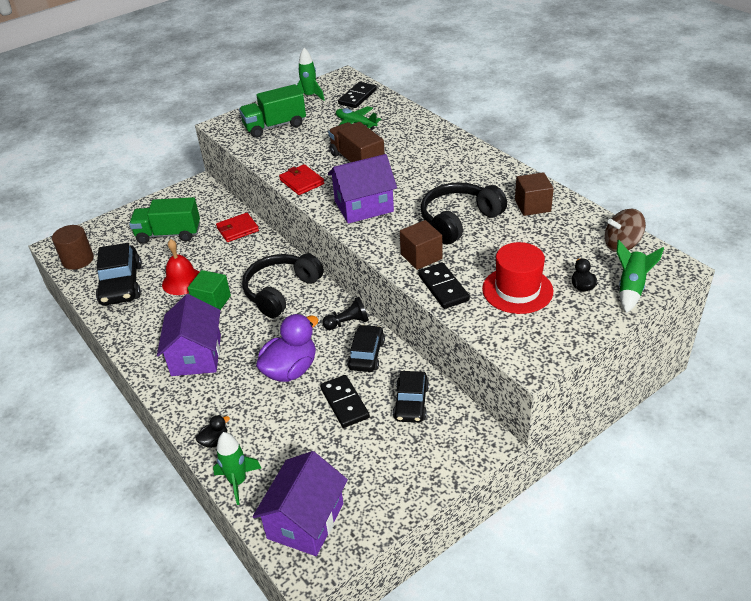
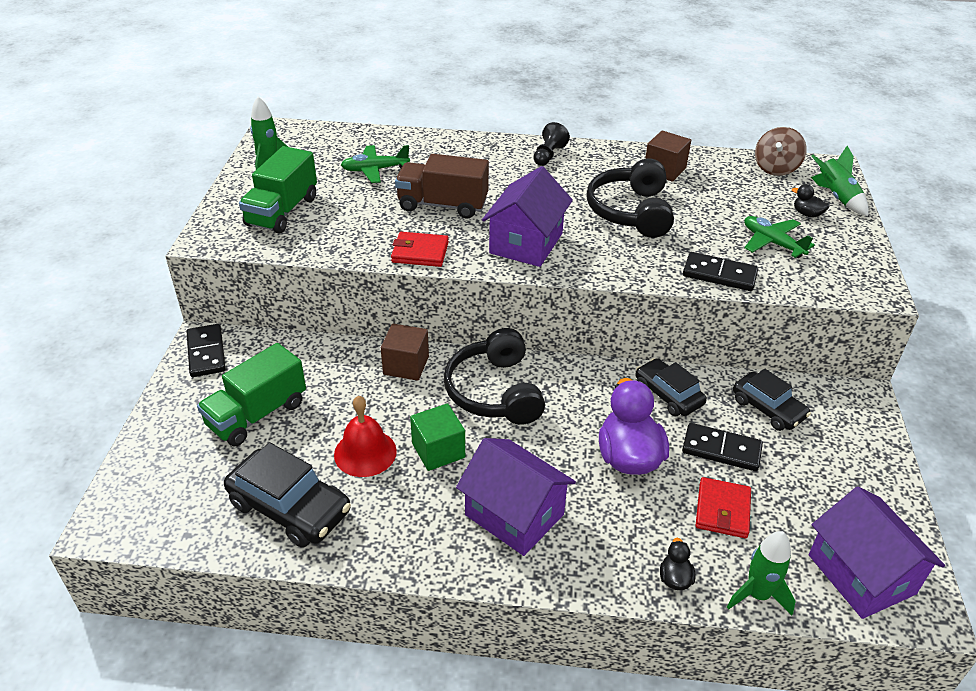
camera: 50 degrees left, 0 degrees up
(78, 260) = (172, 521): brown cylinder -> none
(237, 229) = (339, 360): red wallet -> red wallet (722, 510)
(348, 323) = (606, 378): black pawn -> black pawn (548, 155)
(357, 97) = (329, 143): black domino -> black domino (206, 353)
(421, 256) = (656, 259): brown cube -> brown cube (406, 365)
(517, 290) = (772, 243): red hat -> green plane

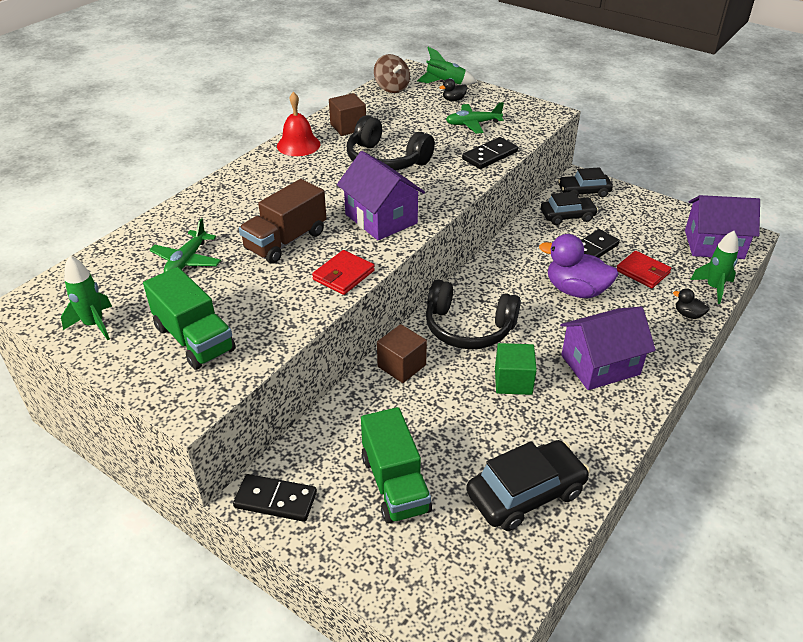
camera: 60 degrees left, 0 degrees up
(365, 452) = (489, 425): red bell -> red bell (298, 145)
(548, 155) = (271, 166): black pawn -> none
(668, 394) = (528, 249): black car -> black car (583, 192)

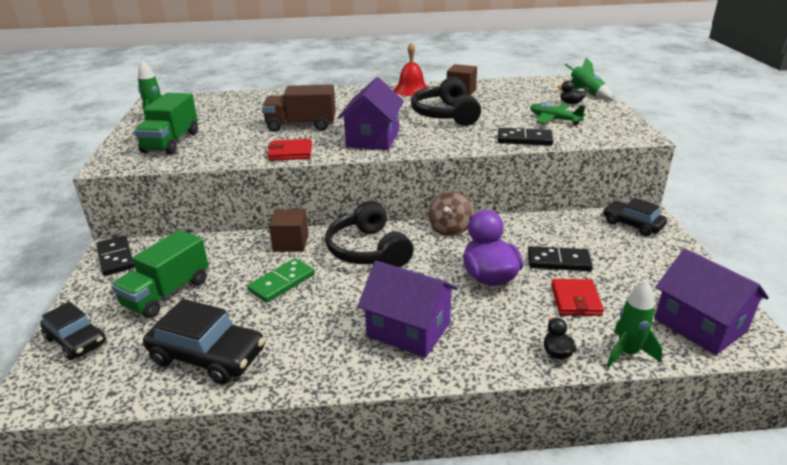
camera: 50 degrees right, 10 degrees down
(187, 260) = (243, 113): green plane -> none
(392, 88) = (538, 84): brown spinning top -> brown spinning top (450, 229)
(462, 401) = (282, 282): none -> green domino
(513, 381) = (332, 295): green cube -> none
(567, 216) = (582, 231): black car -> black car (76, 340)

